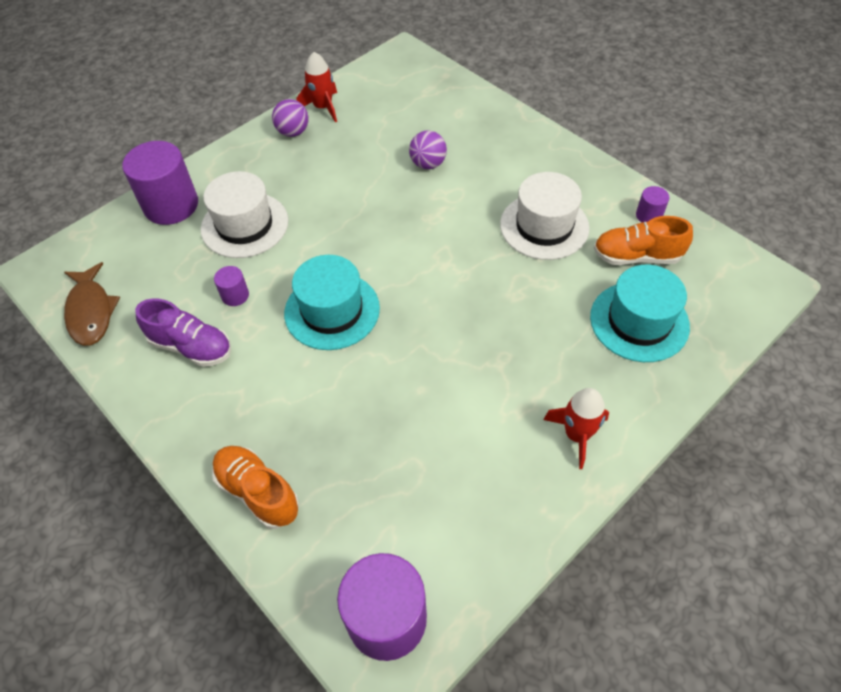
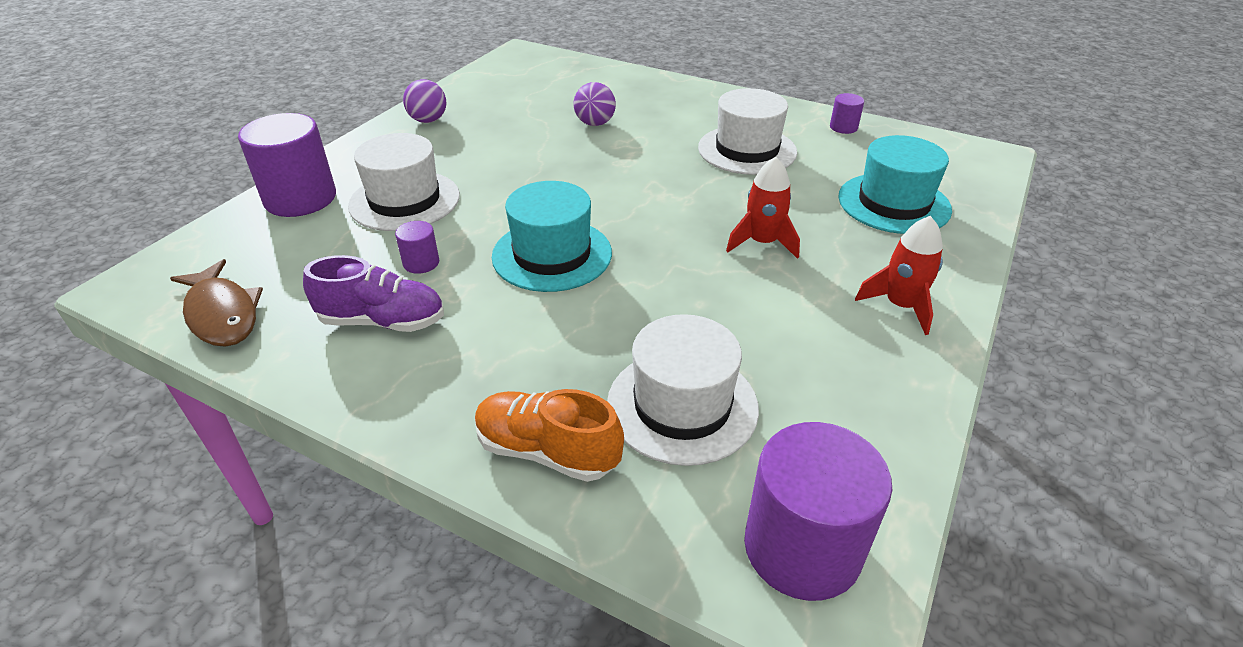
camera: 20 degrees left, 15 degrees down
(323, 107) = (454, 98): red rocket -> red rocket (762, 243)
(363, 481) = (682, 405): none -> white hat
(636, 256) = (854, 157): orange shoe -> none

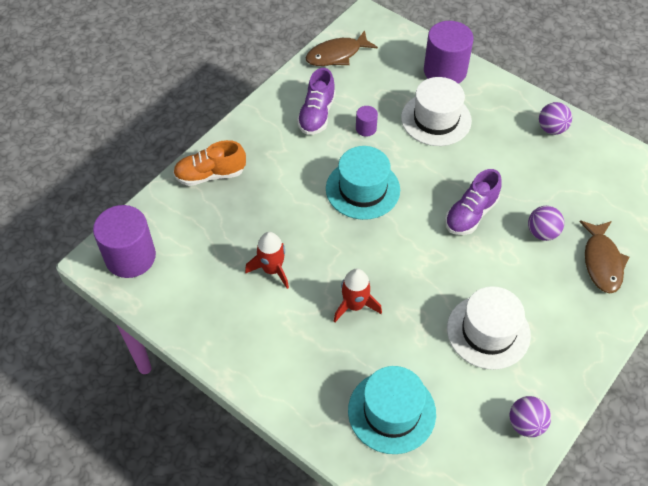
camera: 100 degrees right, 15 degrees up
(547, 451) = (210, 175): orange shoe -> orange shoe turned 135 degrees counterclockwise
(579, 167) = (471, 214): none -> purple shoe
(624, 93) = (602, 262): none -> brown fish
(682, 405) = (223, 230): white hat -> none
(843, 127) = (526, 424): purple cylinder -> purple ball
(900, 306) = (272, 363): red rocket -> red rocket (272, 269)

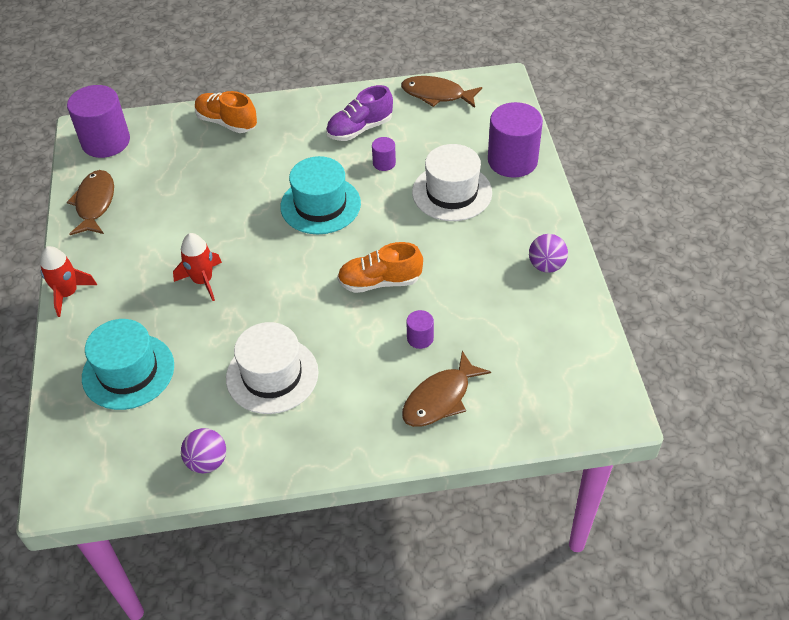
camera: 45 degrees right, 5 degrees down
(191, 311) = (95, 203): none -> brown fish
(272, 269) = (181, 214): red rocket -> red rocket (68, 293)
(471, 214) = (380, 282): purple shoe -> orange shoe
(542, 232) = (420, 338): purple ball -> purple cylinder

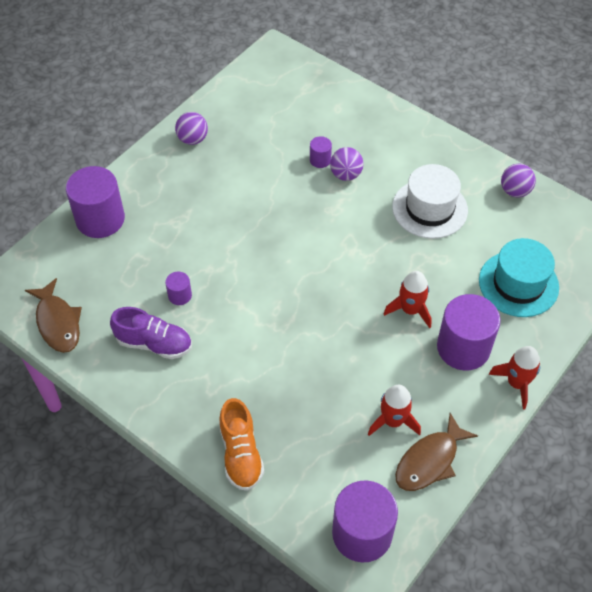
camera: 135 degrees left, 5 degrees up
(133, 286) = (463, 348): none -> purple cylinder
(143, 206) = (393, 421): none -> red rocket
(320, 205) = (266, 300): turquoise hat -> none
(380, 282) = (299, 211): orange shoe -> none
(381, 344) = (346, 174): none -> purple ball
(440, 398) = (351, 123): brown fish -> none
(452, 192) = (171, 231): white hat -> none

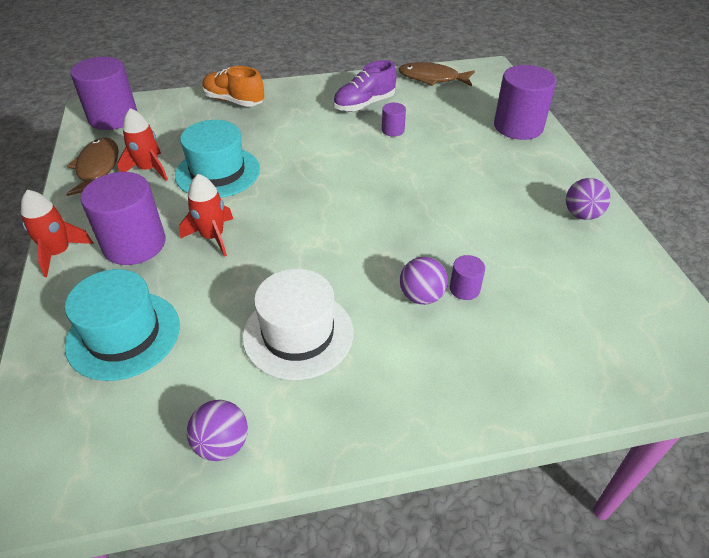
camera: 130 degrees right, 10 degrees down
(348, 369) = (218, 172): none -> turquoise hat

